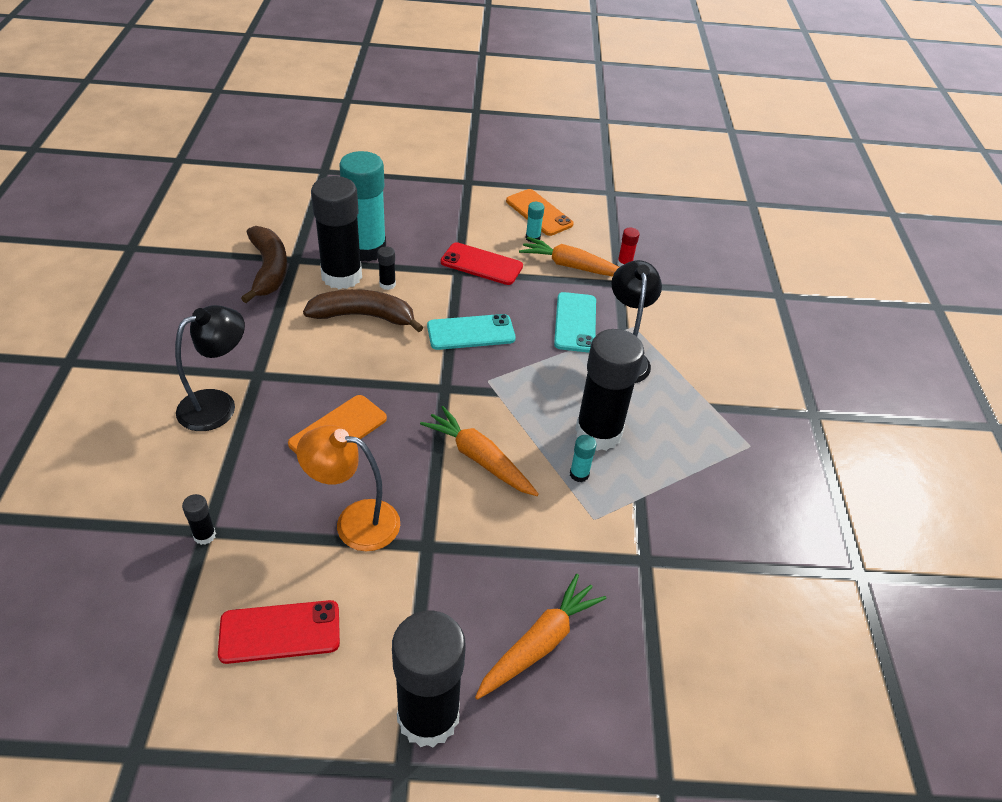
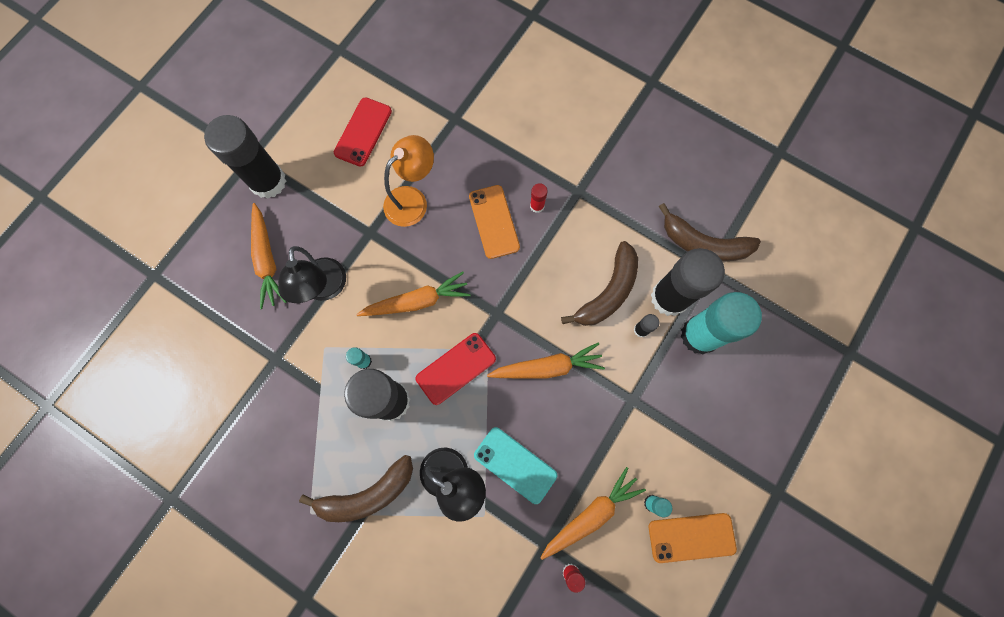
camera: 125 degrees right, 30 degrees up
(204, 535) = (452, 116): black glue stick -> none
(218, 404) = (560, 157): black lamp -> black lamp (325, 289)
(295, 402) = (537, 206): none -> red glue stick
(471, 332) = (547, 367): turquoise phone -> orange carrot
(481, 264) = (633, 427): red phone -> red phone (456, 368)
(693, 410) = (367, 494): none -> brown banana

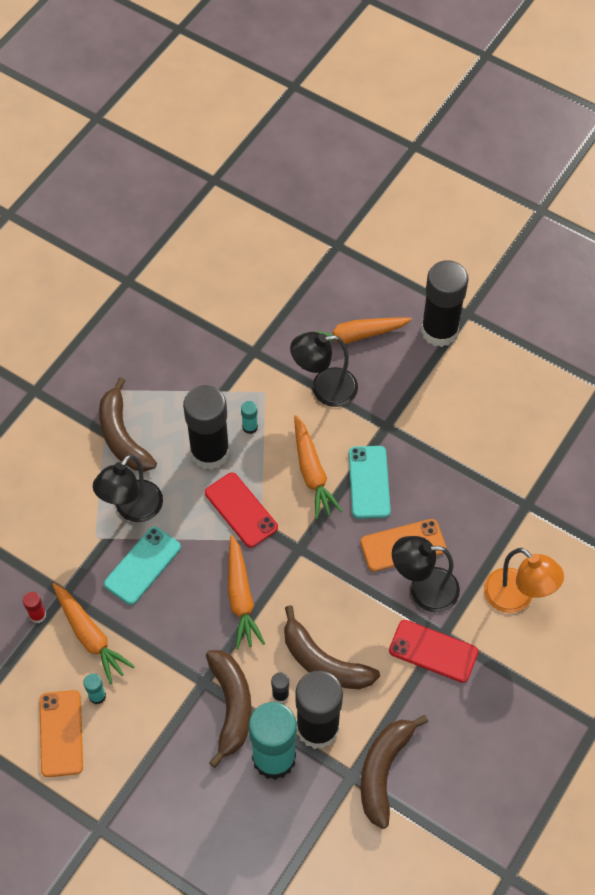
camera: 90 degrees right, 15 degrees down
(363, 132) = (502, 414): red phone -> red phone (433, 651)
(412, 200) = (425, 465): orange lamp -> orange lamp (516, 598)
(429, 249) = (369, 482): none -> turquoise phone
(537, 206) = (423, 589): red glue stick -> black lamp
(655, 374) = (231, 706): none -> brown banana

